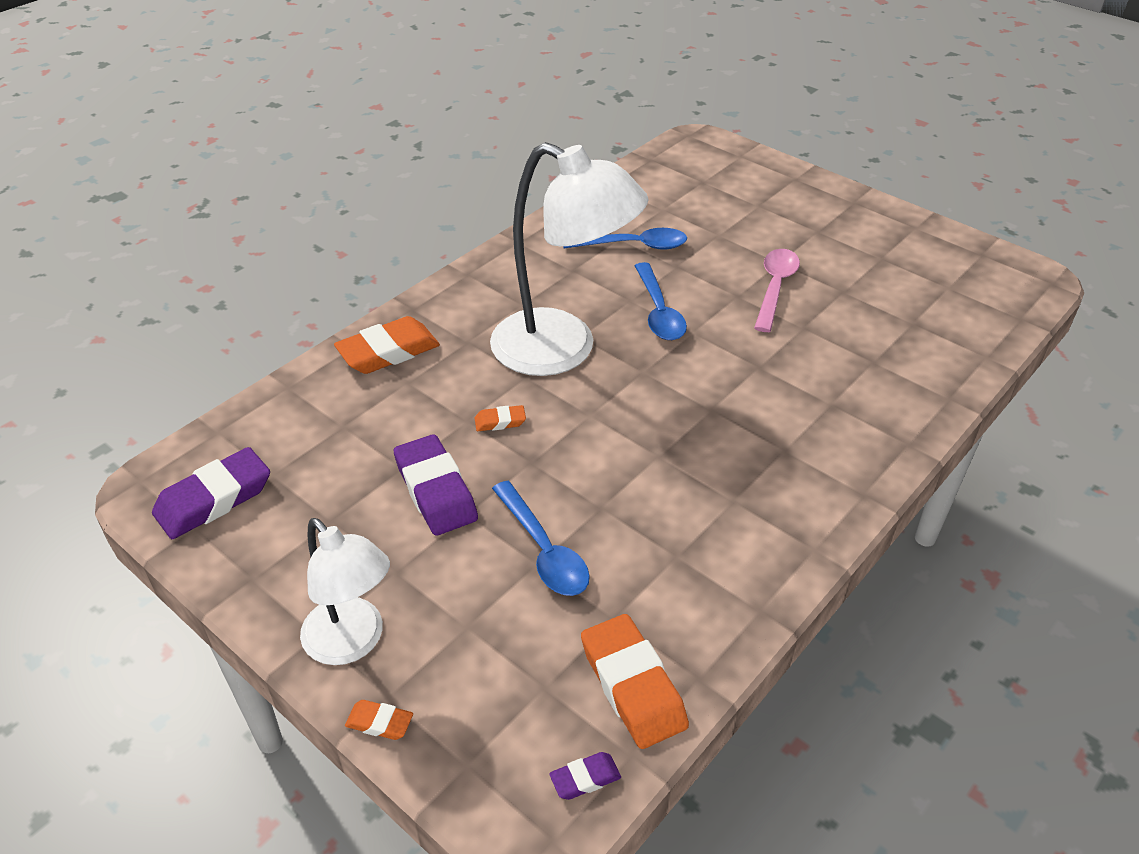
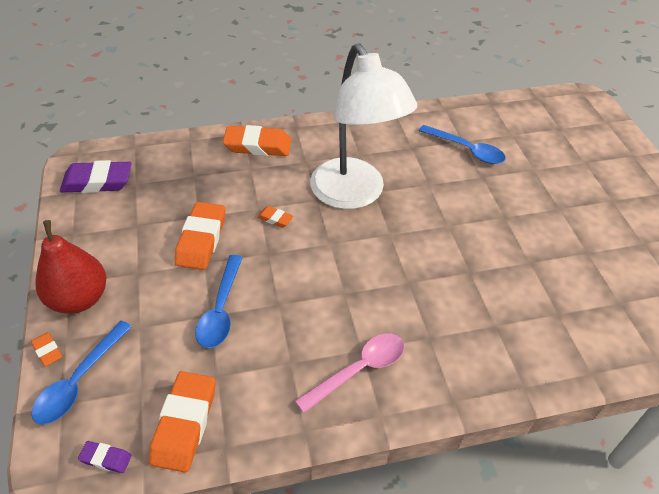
camera: 35 degrees right, 5 degrees up
(353, 642) = (79, 299): white lamp -> red pear
(436, 491) = (201, 239): purple eraser -> orange eraser
(659, 312) = (439, 201): blue spoon -> blue spoon (79, 381)
(775, 288) = (537, 224): pink spoon -> pink spoon (359, 370)

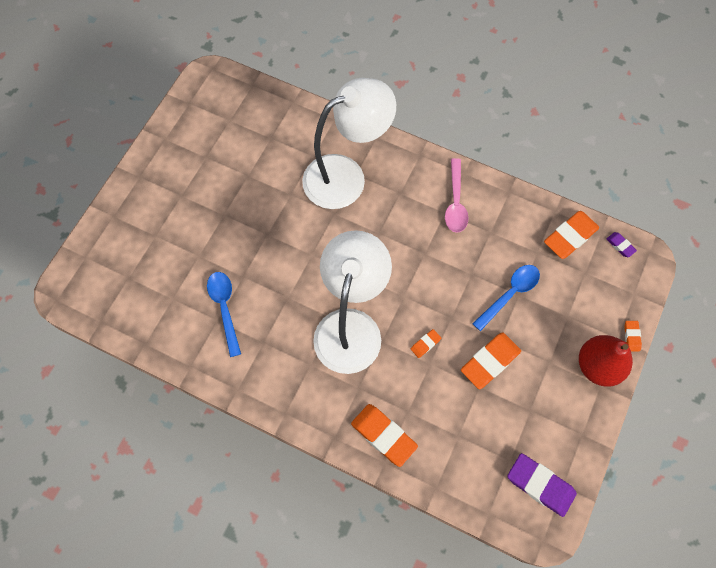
camera: 140 degrees left, 20 degrees up
(79, 381) = (618, 302): blue spoon -> none
(275, 219) = (425, 344): orange eraser -> orange eraser turned 75 degrees clockwise
(359, 370) = (455, 202): pink spoon -> pink spoon turned 90 degrees counterclockwise
(502, 316) = (346, 176): none -> white lamp

